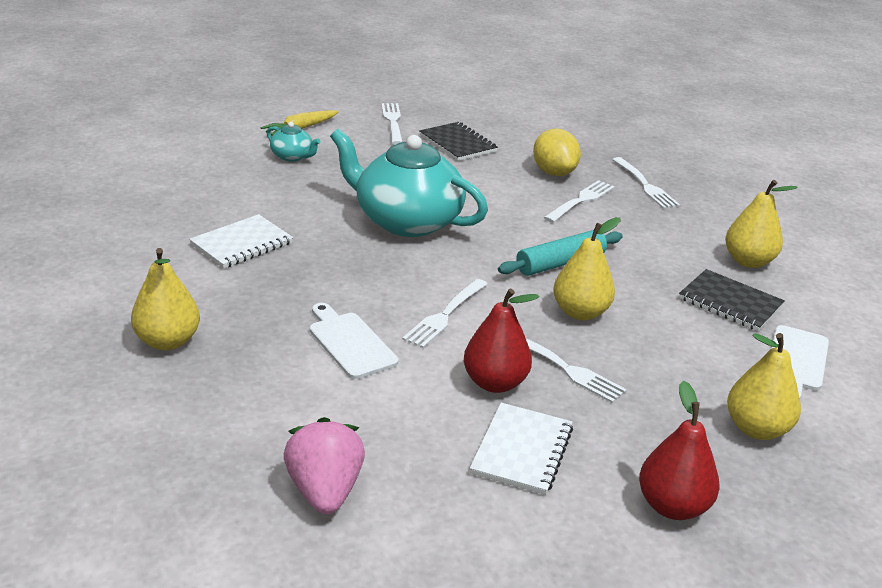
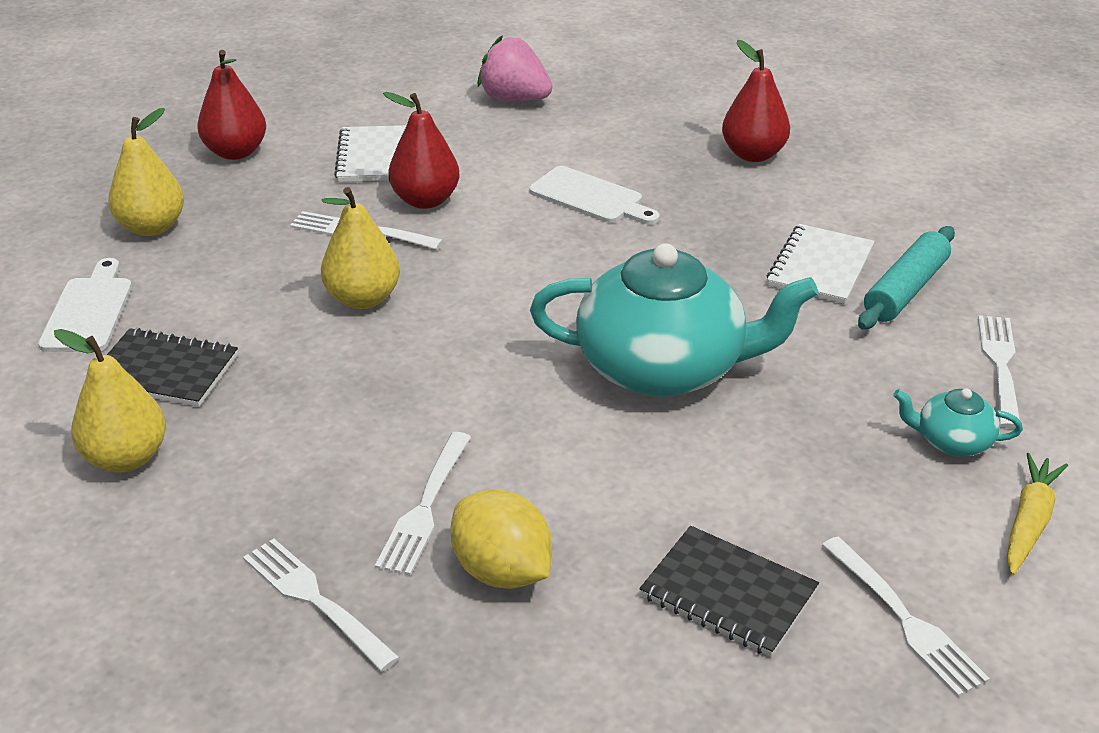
camera: 160 degrees right, 5 degrees up
(168, 341) = (753, 154): yellow pear -> red pear
(325, 491) = (514, 99): pink strawberry -> pink strawberry turned 150 degrees clockwise
(445, 314) = (517, 251): white fork -> white fork (1000, 366)
(560, 263) = (413, 364): turquoise rolling pin -> turquoise rolling pin (905, 290)

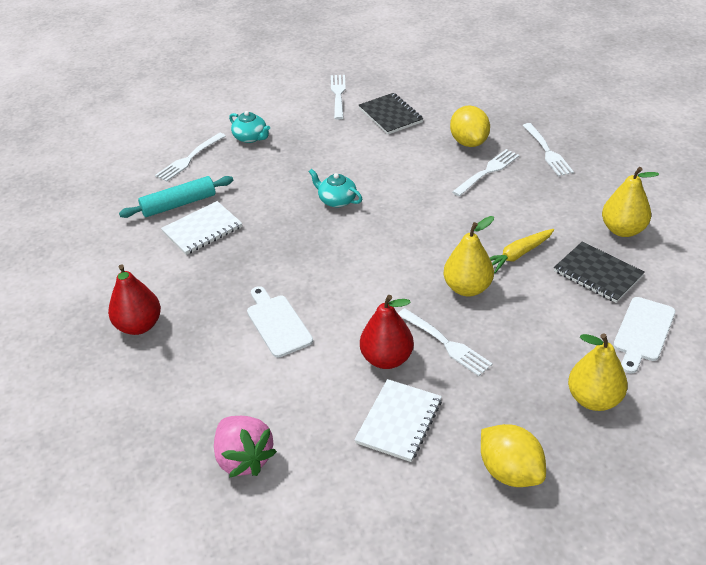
camera: 150 degrees left, 5 degrees up
(236, 152) = (510, 472): red pear -> yellow lemon
(664, 368) = (336, 200): turquoise teapot -> turquoise teapot, size x0.43
(1029, 522) = (260, 107): yellow carrot -> yellow carrot (518, 255)

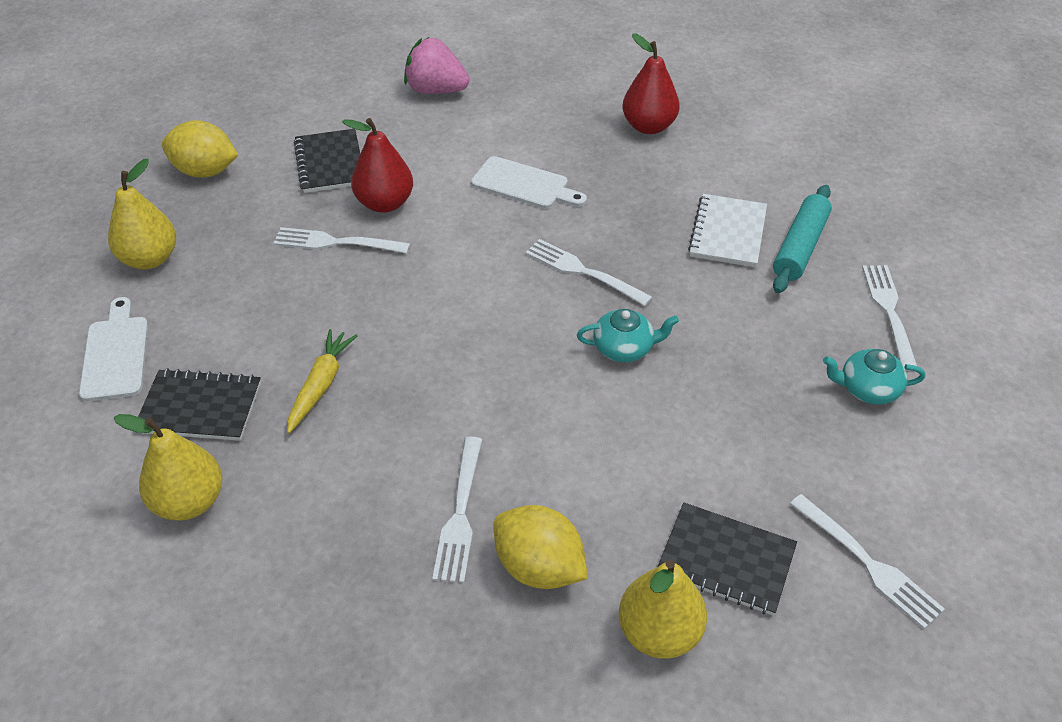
camera: 140 degrees right, 5 degrees up
(399, 422) = (330, 163): white notebook -> black notebook
(467, 288) = (355, 311): yellow pear -> yellow pear (659, 632)
(547, 151) = (391, 620): white fork -> white fork (584, 272)

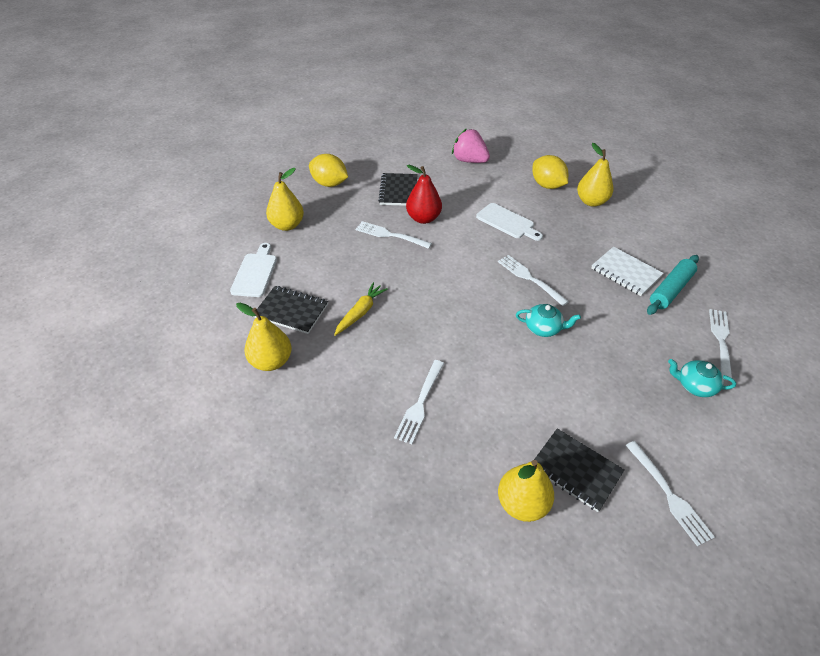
camera: 15 degrees right, 0 degrees up
(539, 567) = (458, 446): yellow lemon -> yellow lemon (547, 185)
(648, 126) = (591, 201): red pear -> yellow pear
(727, 233) = (625, 272): white notebook -> white notebook turned 75 degrees counterclockwise

